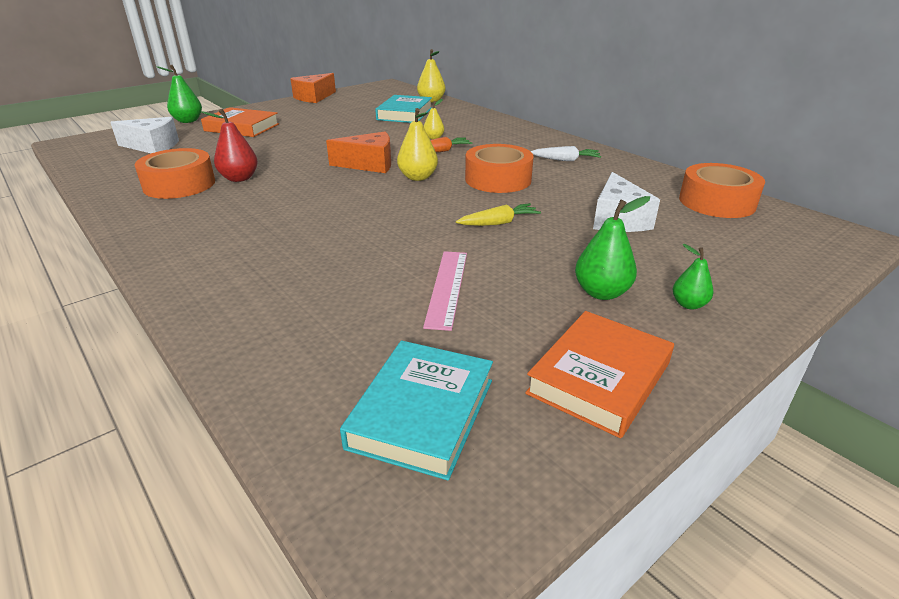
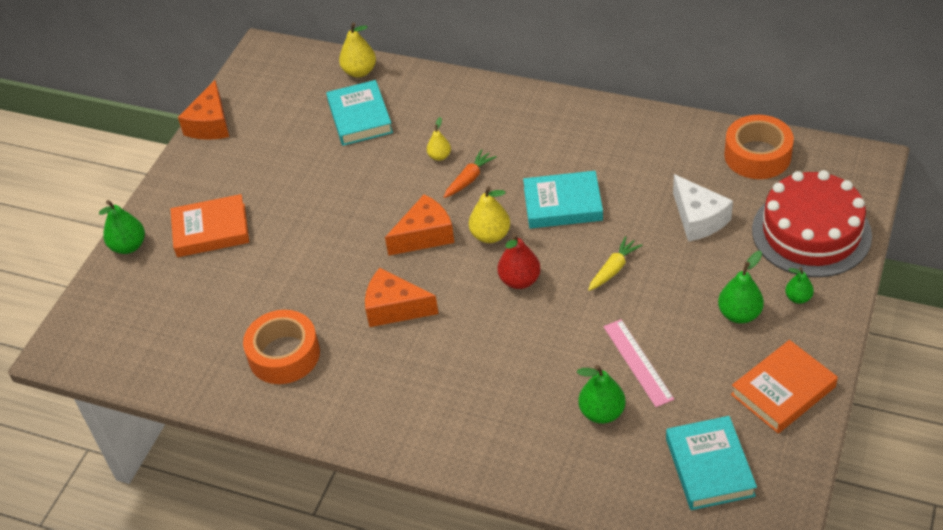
camera: 25 degrees left, 15 degrees up
(153, 146) = (163, 311): white cheese -> none
(239, 178) = (328, 318): red pear -> red pear (519, 280)
(290, 188) = (394, 308): none -> orange cheese
(361, 309) = (602, 412): none -> green pear
(498, 179) = (563, 204): orange tape -> turquoise book
(565, 160) = (597, 141): white carrot -> none
(599, 378) = (783, 390): orange book -> orange book turned 45 degrees clockwise
(743, 263) = (811, 232): none -> red cake

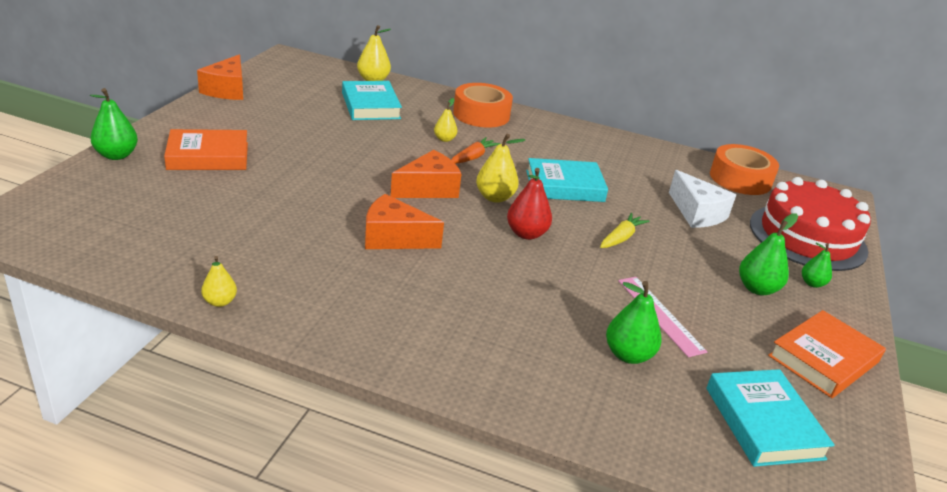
camera: 10 degrees left, 15 degrees down
(254, 408) = (220, 302): none -> yellow pear
(284, 355) = (265, 259): orange tape -> orange tape (481, 114)

